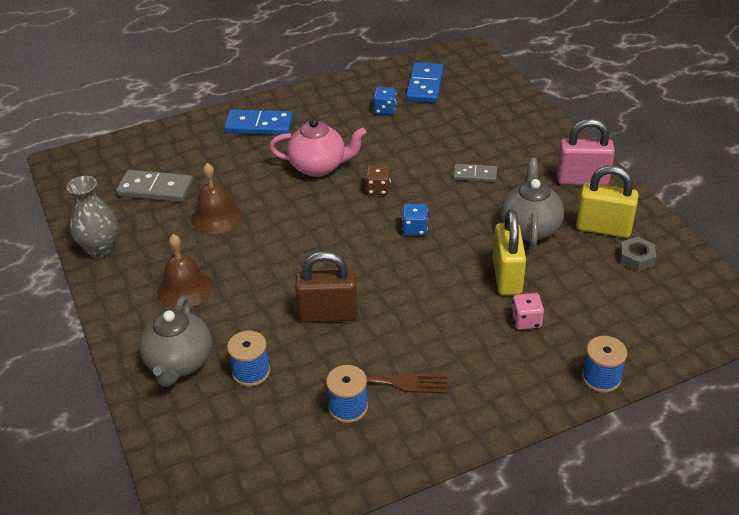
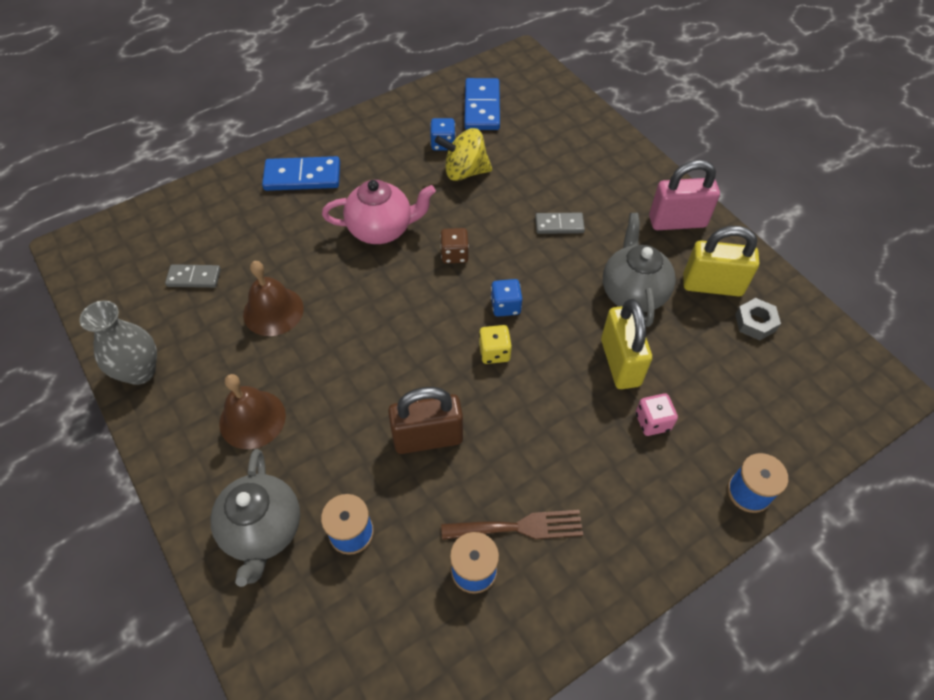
camera: 10 degrees left, 15 degrees up
(155, 189) = (194, 278): grey domino -> grey domino, size x0.61
(398, 260) = (494, 352): none -> yellow dice
(399, 131) = (464, 171): none -> yellow spinning top

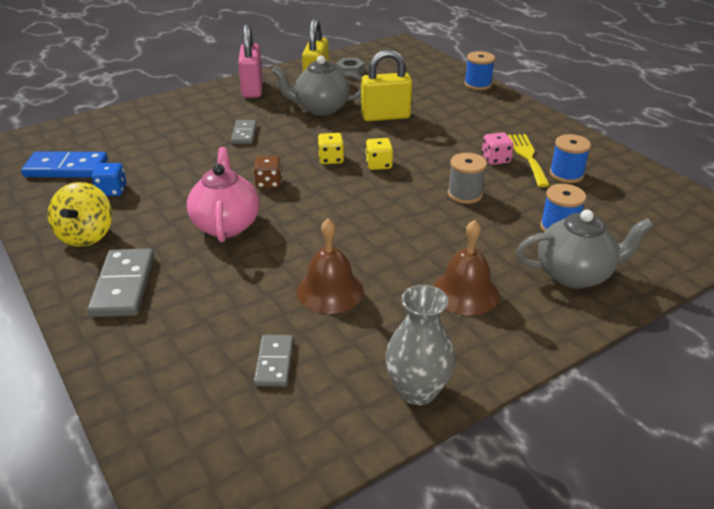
camera: 90 degrees left, 20 degrees down
(302, 176) = (123, 286): blue domino -> grey domino
(428, 438) = (465, 194): brown padlock -> grey spool
(464, 171) = (159, 178): yellow spinning top -> yellow spinning top (86, 235)
(505, 306) = (331, 159): blue dice -> yellow dice
(519, 527) = (527, 157): brown fork -> yellow fork
(652, 422) = (433, 108): pink dice -> pink dice (495, 159)

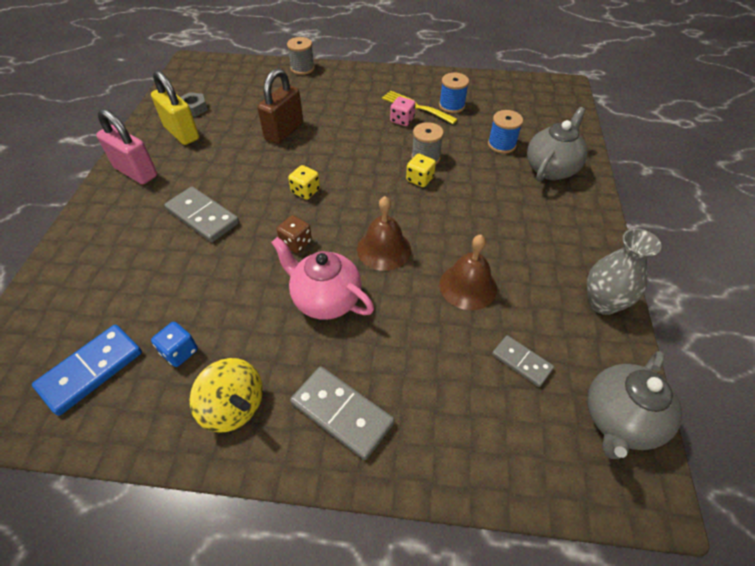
camera: 50 degrees left, 15 degrees up
(244, 134) = (203, 216): grey domino -> grey domino, size x1.64
(321, 108) = (226, 154): grey teapot -> grey teapot (619, 420)
(378, 165) = (343, 173): yellow dice -> yellow dice (420, 179)
(385, 116) = (284, 131): yellow padlock -> brown padlock
(465, 292) = (527, 223): brown bell -> brown bell (384, 249)
(477, 84) = (302, 68): blue spool -> grey spool

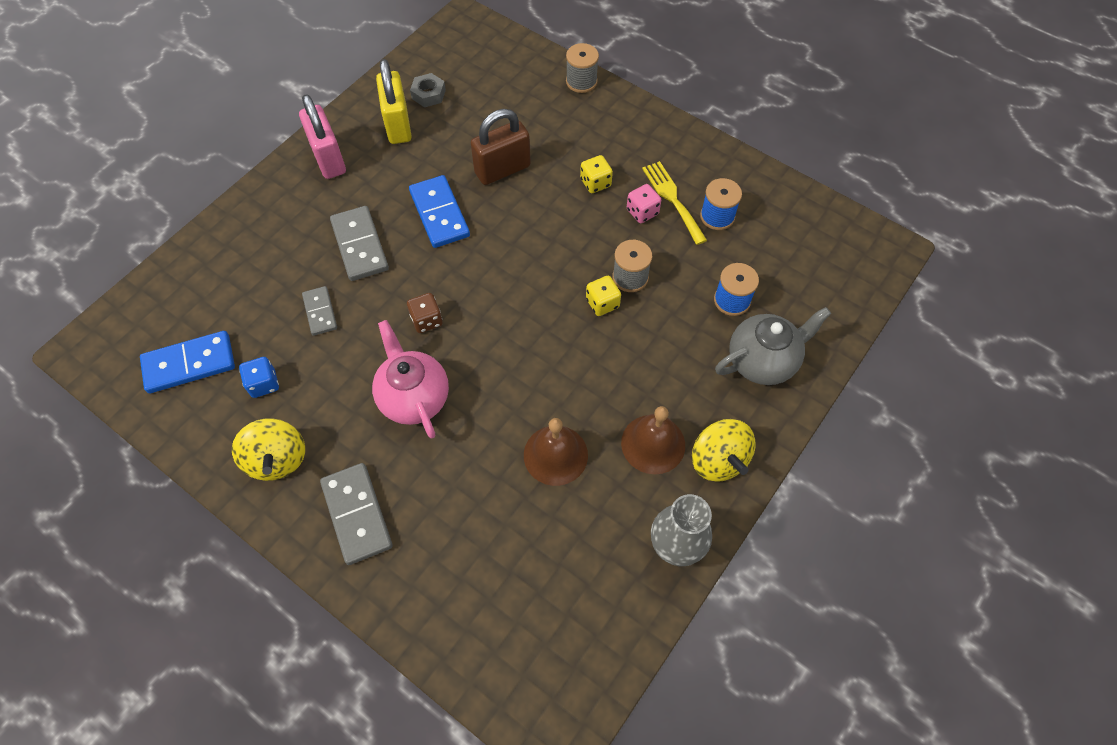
camera: 30 degrees right, 10 degrees up
(255, 173) = (439, 214): none -> blue domino
(305, 191) = (474, 261): yellow dice -> yellow dice (595, 183)
(384, 249) = (504, 371): brown bell -> brown bell (653, 444)
(521, 362) = (545, 558): grey domino -> grey domino (320, 312)
(578, 236) = (718, 460): none -> yellow spinning top
(619, 420) = (588, 661): grey teapot -> none

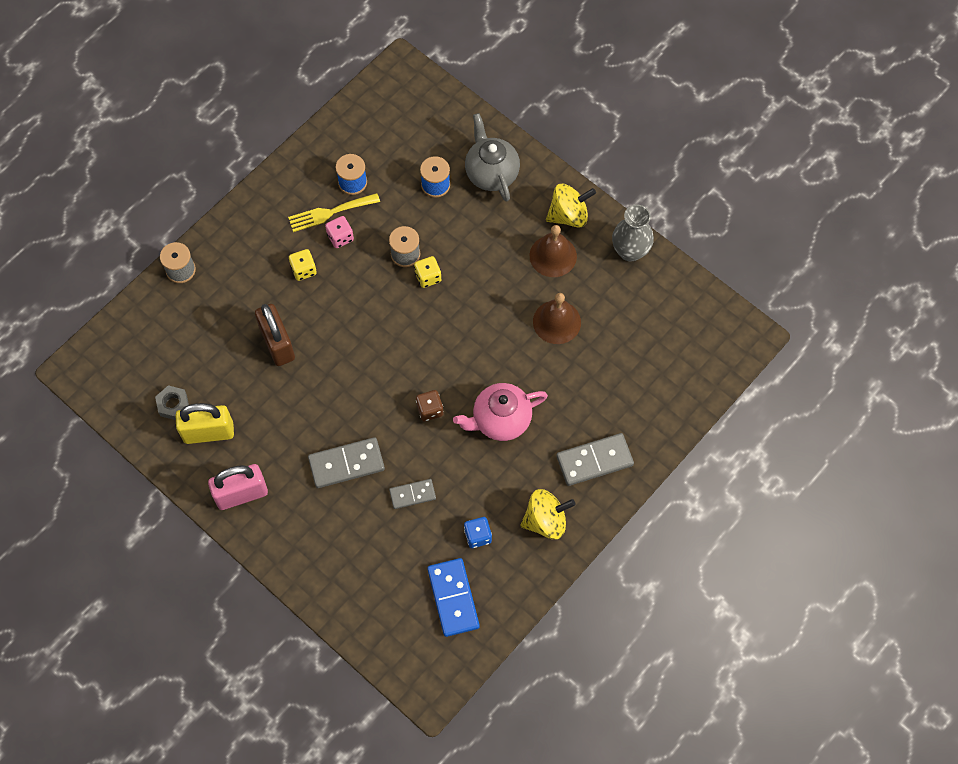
camera: 85 degrees left, 5 degrees up
(439, 214) = (320, 397): blue domino -> none

